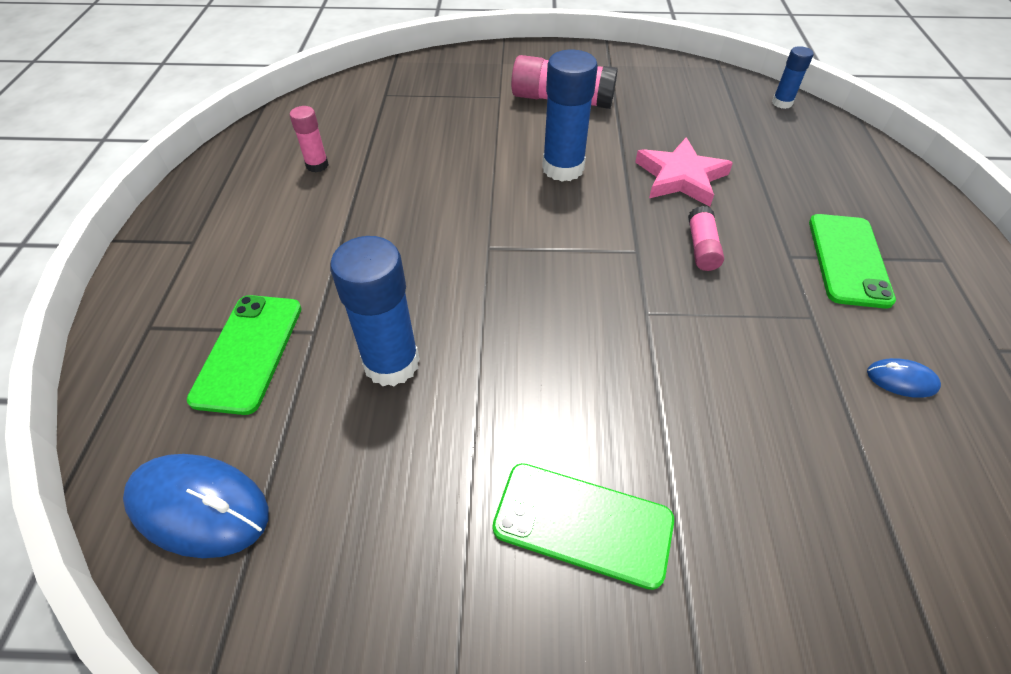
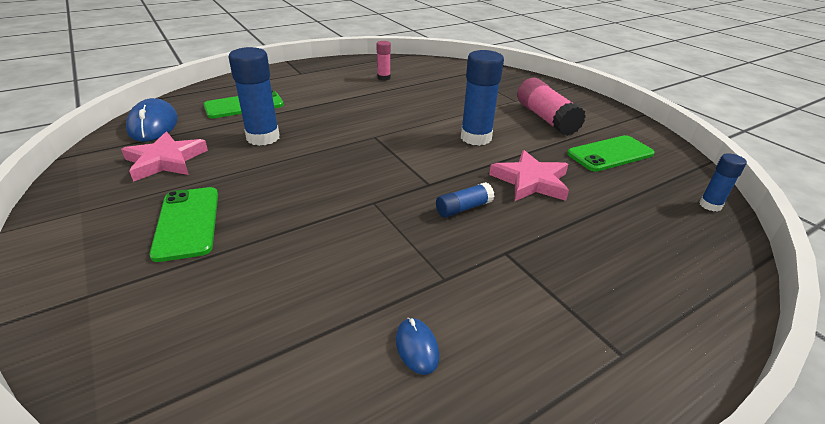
camera: 55 degrees right, 15 degrees down
(366, 514) = (165, 160): none -> pink star
(701, 248) = (463, 208): pink glue stick -> blue glue stick
(848, 260) = (540, 286): green phone -> green phone (610, 154)

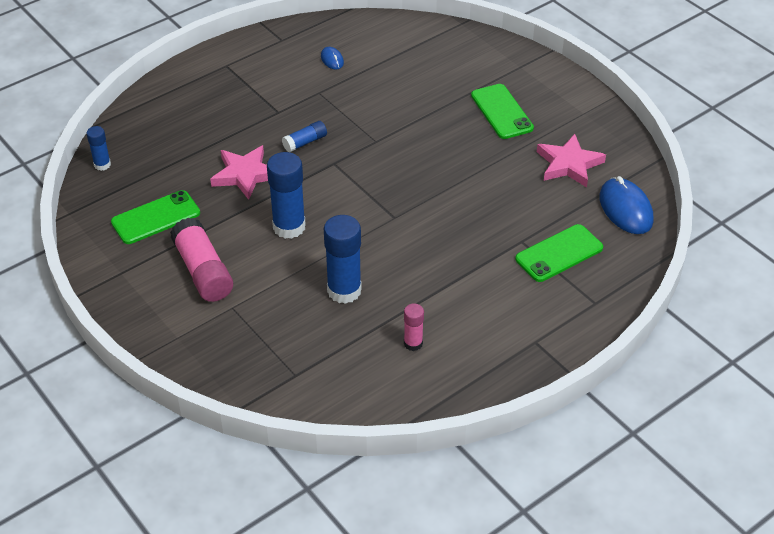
camera: 175 degrees right, 10 degrees up
(263, 137) = (504, 202): blue glue stick -> blue glue stick (344, 290)

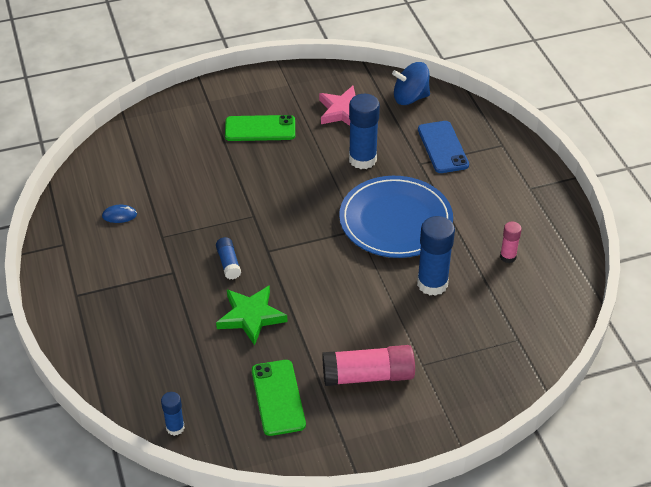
camera: 70 degrees left, 0 degrees up
(245, 175) = (251, 316): pink star -> green star
(289, 227) = (337, 301): blue glue stick -> blue glue stick (362, 159)
(422, 242) = (395, 220): none -> blue plate
(559, 253) = (443, 147): green phone -> blue phone
(625, 209) = (410, 98): blue mouse -> blue spinning top

